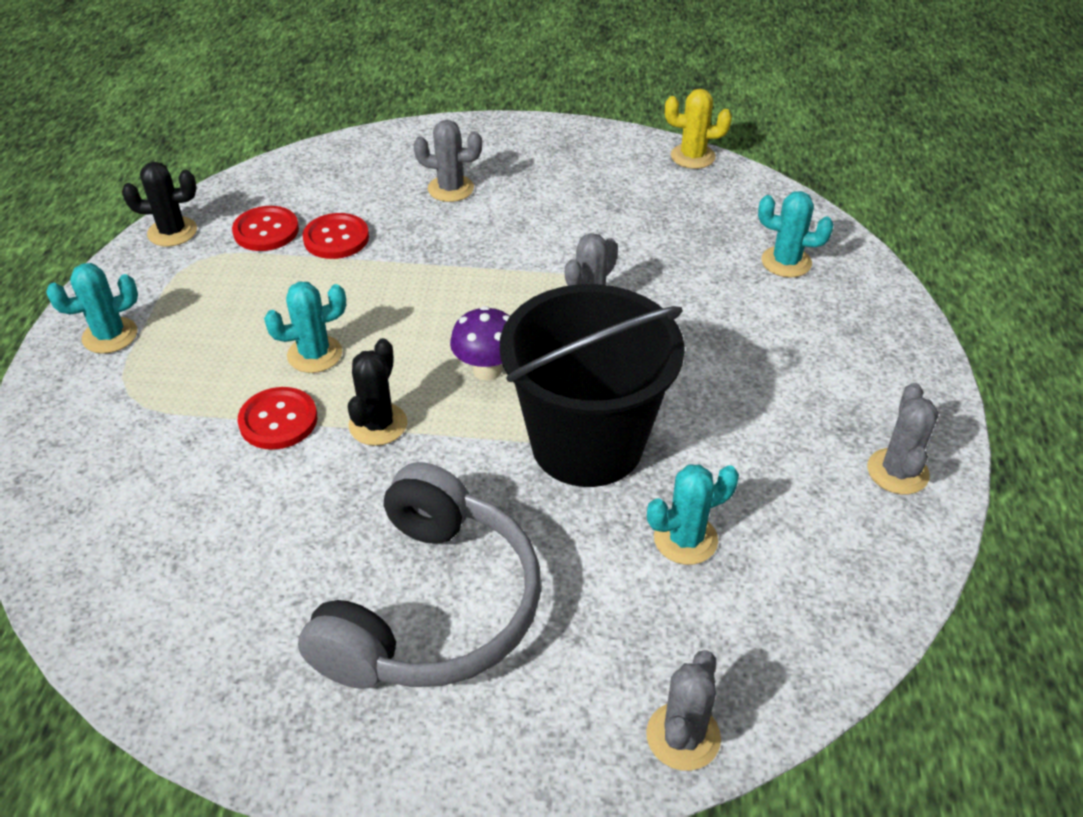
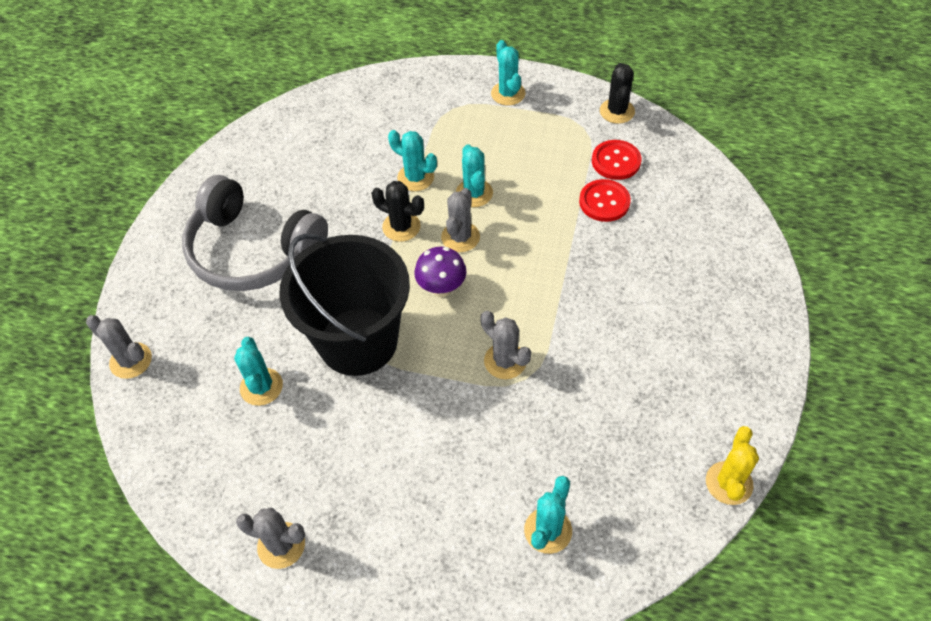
camera: 100 degrees right, 10 degrees up
(278, 420) = (415, 177): red button -> turquoise cactus
(451, 189) = (671, 276): grey cactus -> grey cactus (460, 237)

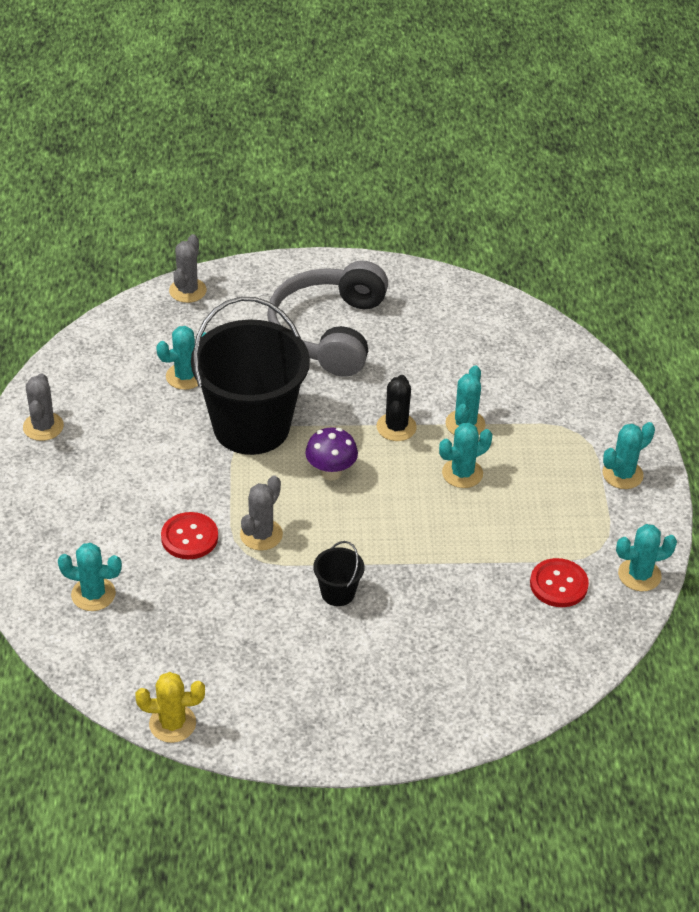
camera: 70 degrees right, 10 degrees down
(460, 237) = (399, 474): grey cactus -> none
(592, 314) = (338, 593): none -> black bucket
(604, 202) = (493, 582): red button -> red button (189, 537)
(617, 111) = (639, 575): black cactus -> turquoise cactus

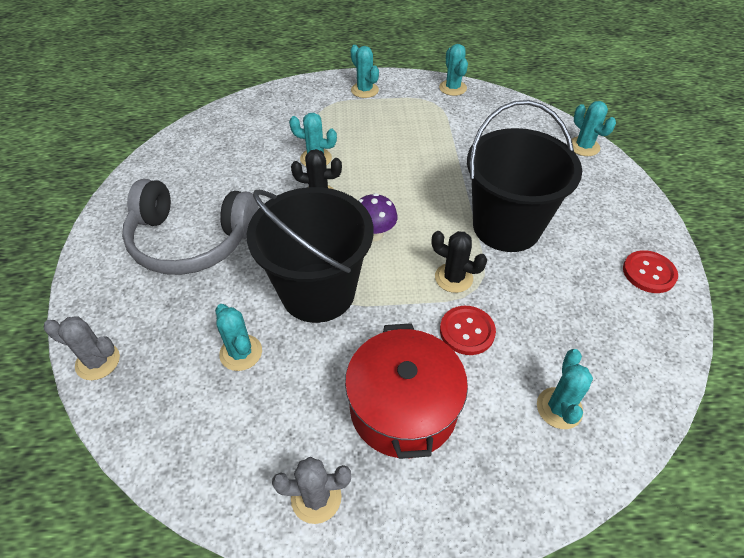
camera: 90 degrees left, 5 degrees up
(112, 483) = (403, 407): none -> red pot
(172, 723) = (681, 327): yellow cactus -> none
(261, 535) = (453, 278): grey cactus -> black cactus
(338, 593) = (506, 227): black bucket -> black bucket, size x2.47
(462, 473) = (369, 160): turquoise cactus -> turquoise cactus (583, 146)
(558, 584) = (469, 119): red button -> red button (649, 273)

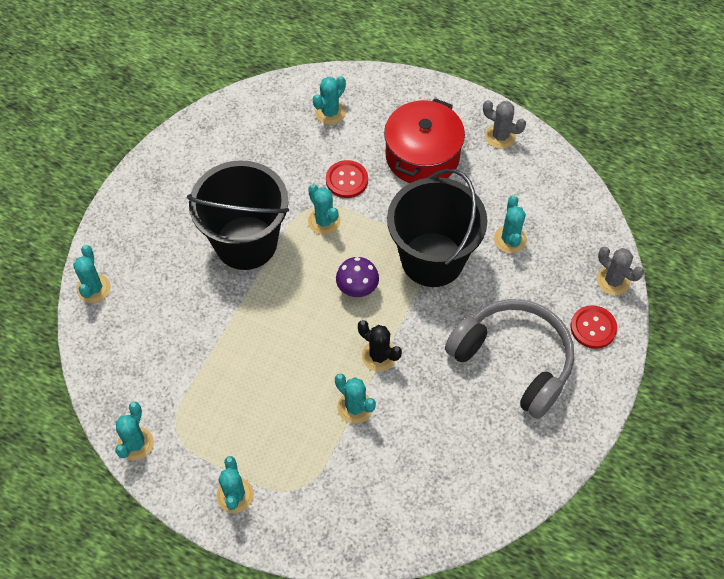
camera: 150 degrees left, 10 degrees up
(453, 278) = (324, 221): black cactus -> turquoise cactus
(649, 273) = (182, 156): red button -> red button (593, 328)

